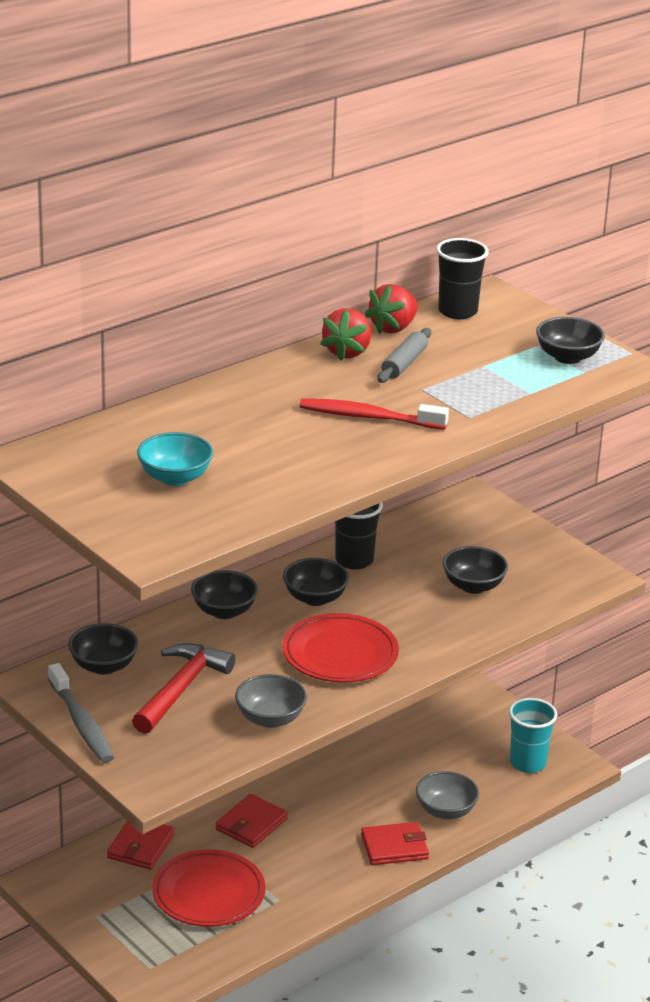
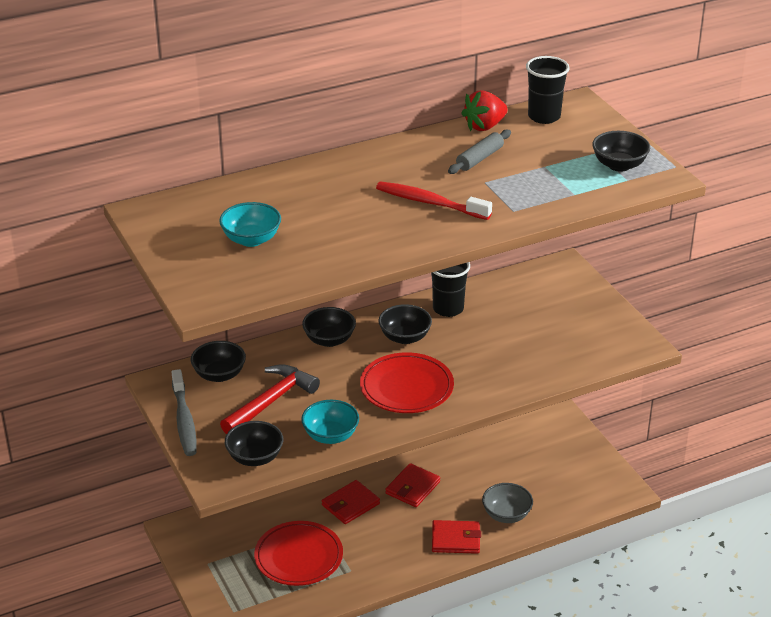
camera: 15 degrees right, 5 degrees up
(140, 846) = (260, 510): red wallet -> red wallet (412, 488)
(270, 719) = (330, 436): grey bowl -> turquoise bowl
(347, 352) = (437, 144): red strawberry -> none
(473, 586) = (536, 342): black bowl -> black bowl (255, 457)
(527, 763) = (586, 483): turquoise cup -> none

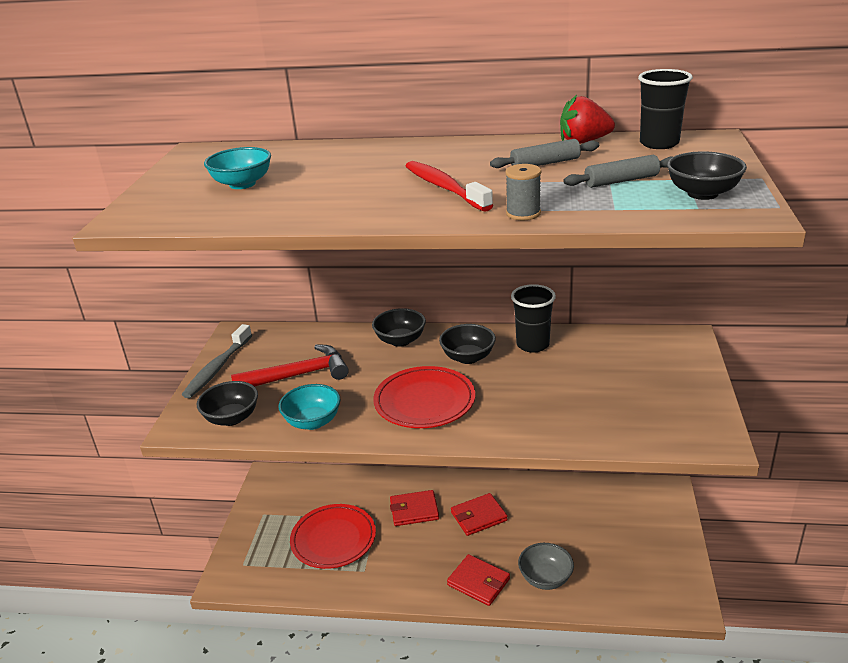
camera: 35 degrees right, 5 degrees down
(219, 375) = (284, 341): black bowl -> none
(516, 214) = (523, 213): none -> grey spool
(553, 165) = (621, 181): none -> grey rolling pin

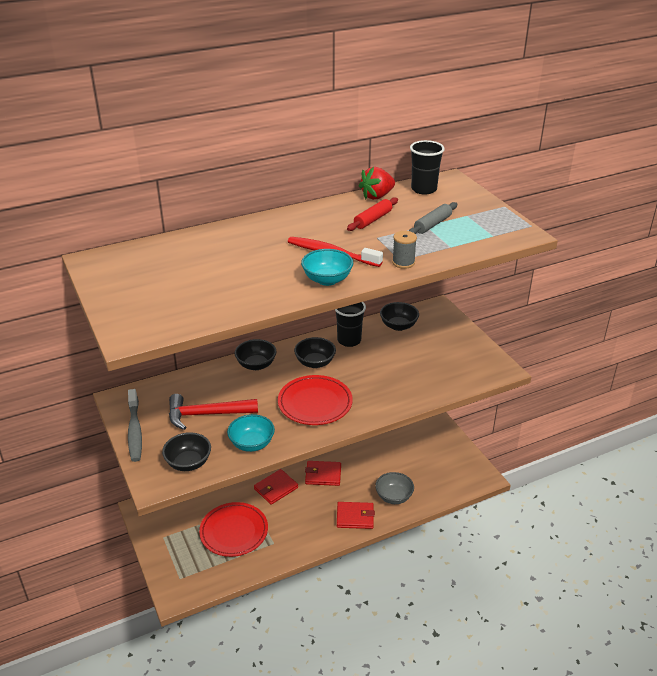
camera: 35 degrees left, 5 degrees up
(242, 184) = (179, 283): turquoise bowl -> turquoise bowl (327, 280)
(299, 375) = (206, 414): red hammer -> red hammer turned 135 degrees counterclockwise
(478, 516) = (323, 475): red wallet -> red wallet turned 60 degrees clockwise
(545, 163) = (373, 220): grey rolling pin -> red rolling pin
(702, 194) = (485, 225): black bowl -> black bowl (398, 326)

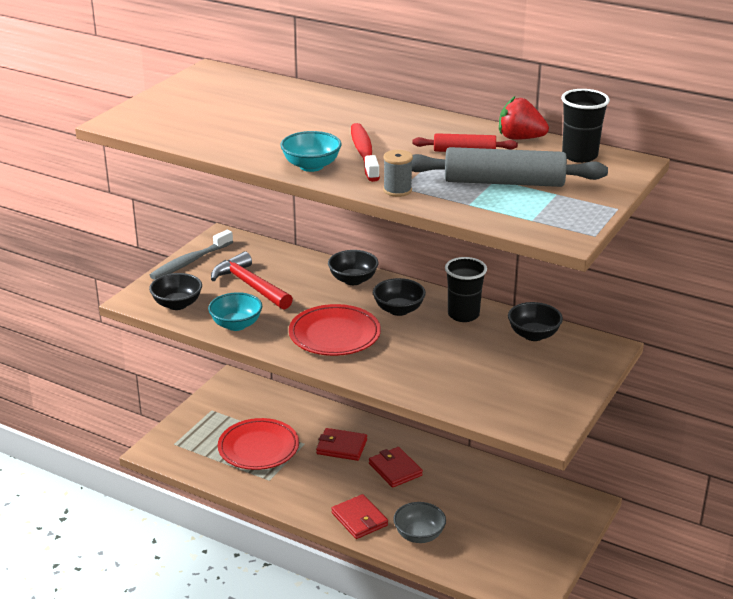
camera: 55 degrees right, 5 degrees down
(432, 224) = (504, 182): grey rolling pin -> grey rolling pin, size x1.83

